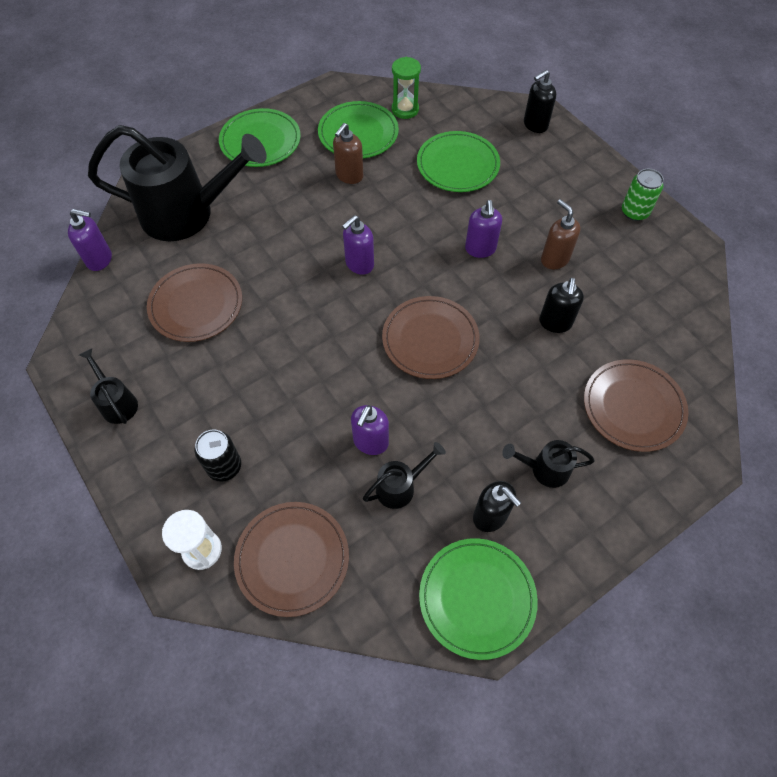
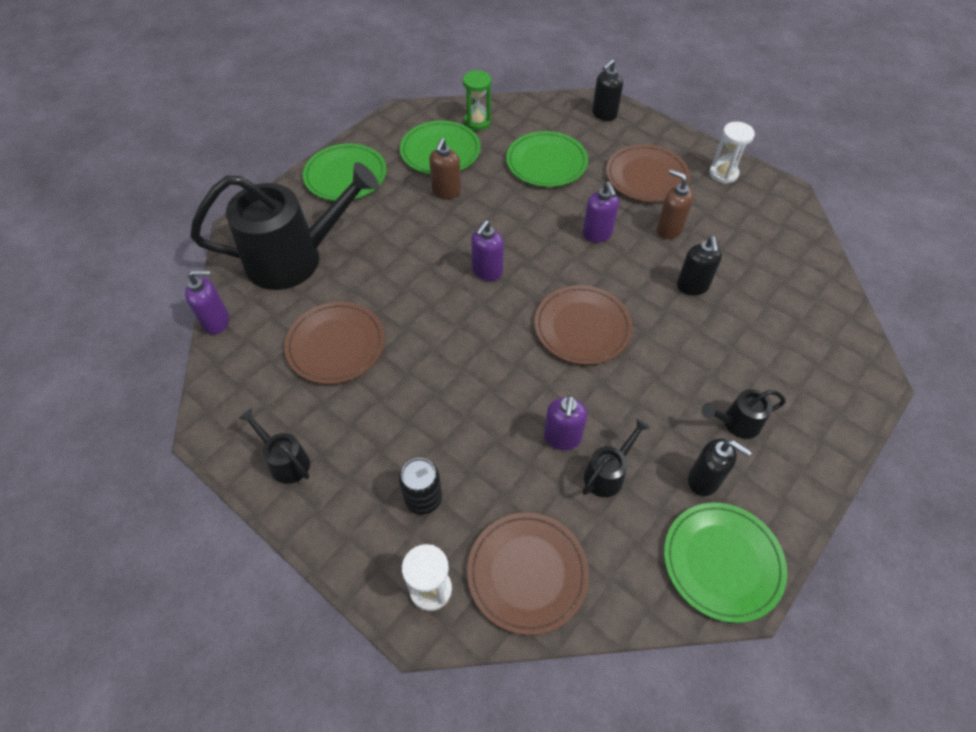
camera: 15 degrees left, 5 degrees down
(633, 407) = (792, 346): brown plate -> brown plate (646, 176)
(634, 212) = (723, 174): green can -> white hourglass

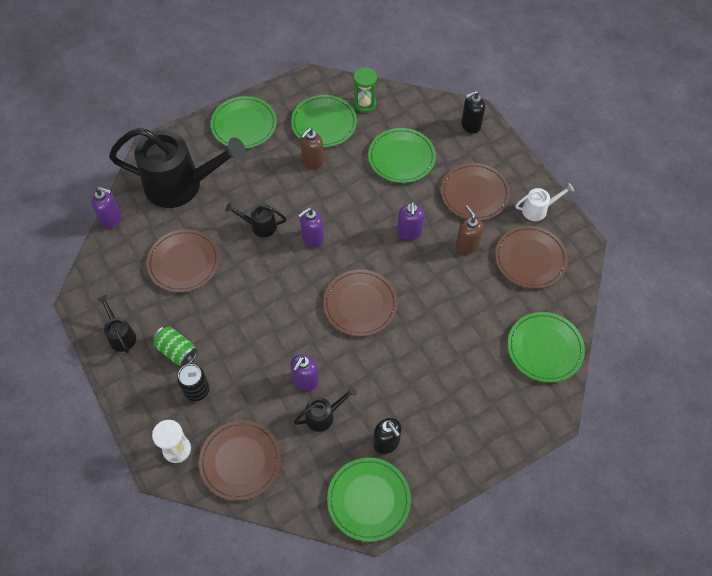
camera: 20 degrees right, 5 degrees up
(373, 457) = (177, 351): none -> green can
(692, 286) = (458, 298): black soap dispenser -> none
(723, 174) = (538, 209): white hourglass -> white watering can
(736, 423) = (431, 412): black watering can -> black watering can (259, 226)
(745, 223) = (530, 259): none -> brown plate
(819, 310) = (545, 348): none -> green plate

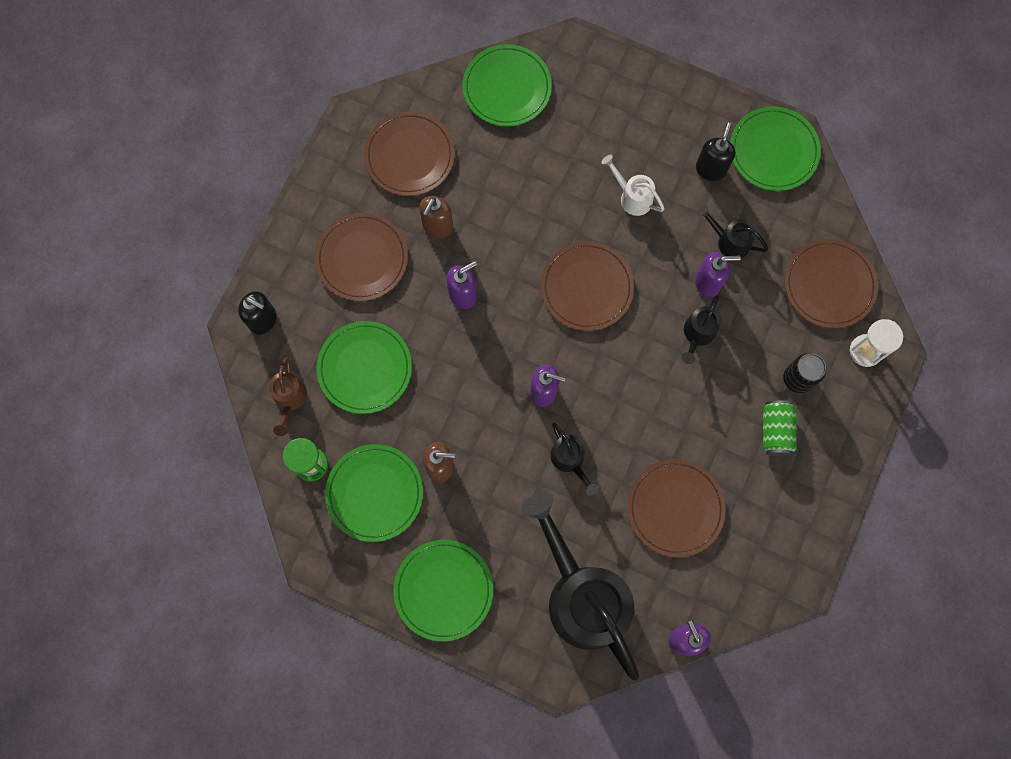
camera: 125 degrees left, 15 degrees up
(121, 335) = (804, 504): black watering can -> black watering can (697, 334)
(411, 113) = (290, 400): none -> brown watering can
(538, 209) = (338, 181): white watering can -> white watering can (632, 197)

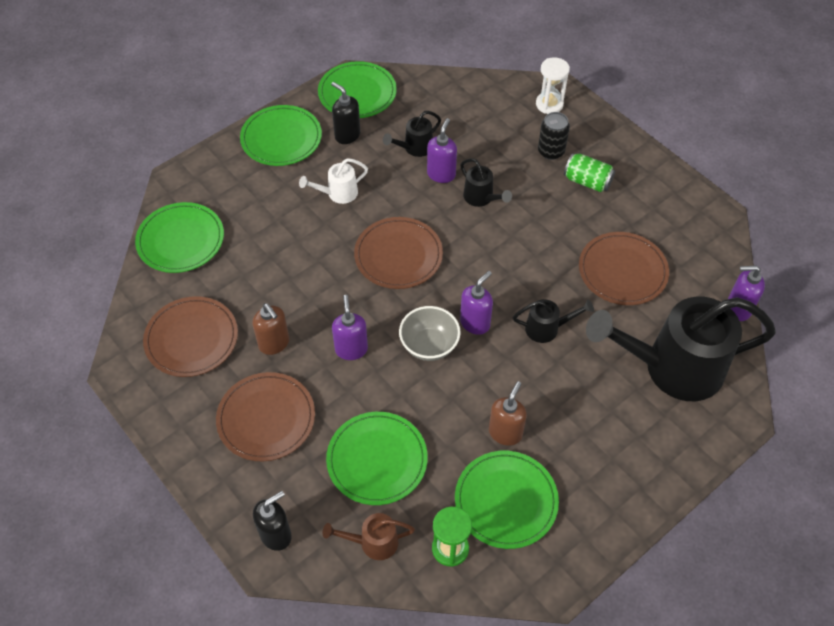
camera: 65 degrees left, 20 degrees down
(290, 400) = (373, 542): brown watering can -> brown watering can turned 150 degrees clockwise
(443, 590) = (626, 478): green plate -> green plate (281, 138)
(499, 361) = (429, 345): none -> grey bowl
(829, 285) = (485, 104): brown plate -> none

